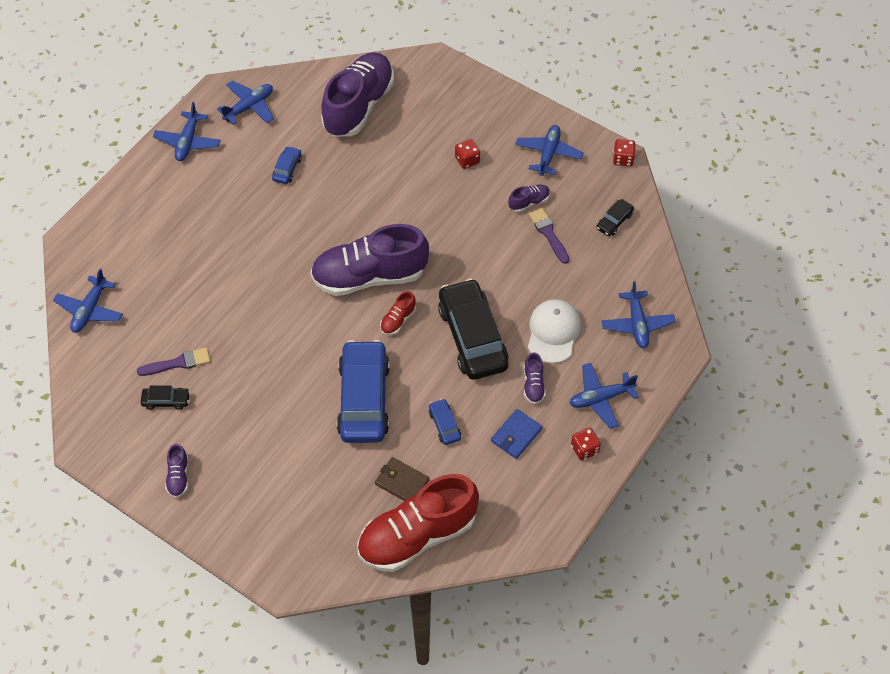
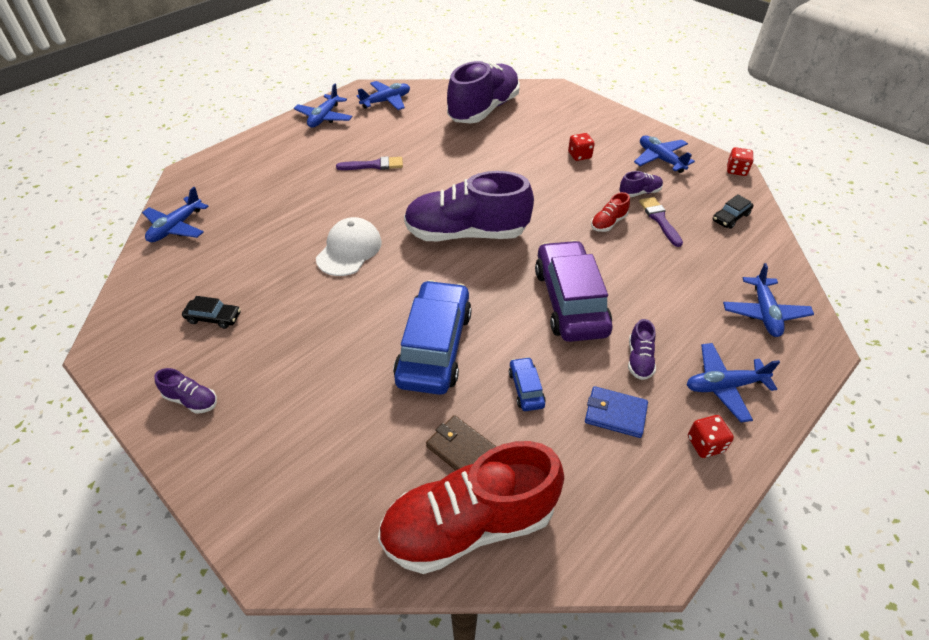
camera: 10 degrees right, 10 degrees down
(178, 363) = (242, 284): purple brush -> purple brush (374, 165)
(178, 477) = (191, 400): purple shoe -> purple shoe turned 75 degrees counterclockwise
(287, 169) = (407, 144): blue car -> none
(398, 320) = (489, 275): red shoe -> red shoe (608, 223)
(472, 337) = (570, 301): black car -> purple car
(516, 435) = (615, 414): blue wallet -> blue wallet turned 60 degrees clockwise
(548, 154) = (660, 159): blue plane -> blue plane turned 60 degrees counterclockwise
(553, 332) = (664, 308): white cap -> white cap (349, 250)

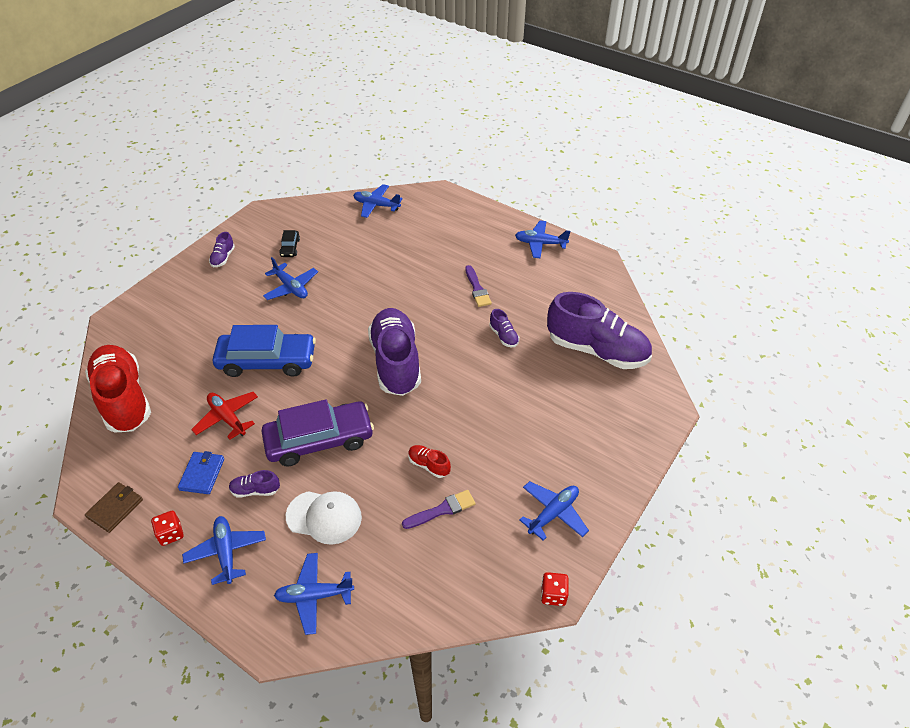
camera: 80 degrees right, 0 degrees up
(349, 250) = (365, 296): white cap -> white cap (324, 517)
(386, 101) = (584, 277): blue plane -> blue plane (291, 287)
(461, 449) = (178, 388): brown wallet -> brown wallet (115, 508)
(526, 388) = (227, 418): blue car -> red plane
(579, 155) = (537, 437): red dice -> none
(639, 192) = (484, 492): purple shoe -> purple shoe (503, 336)
(730, 217) = (459, 579): black car -> none

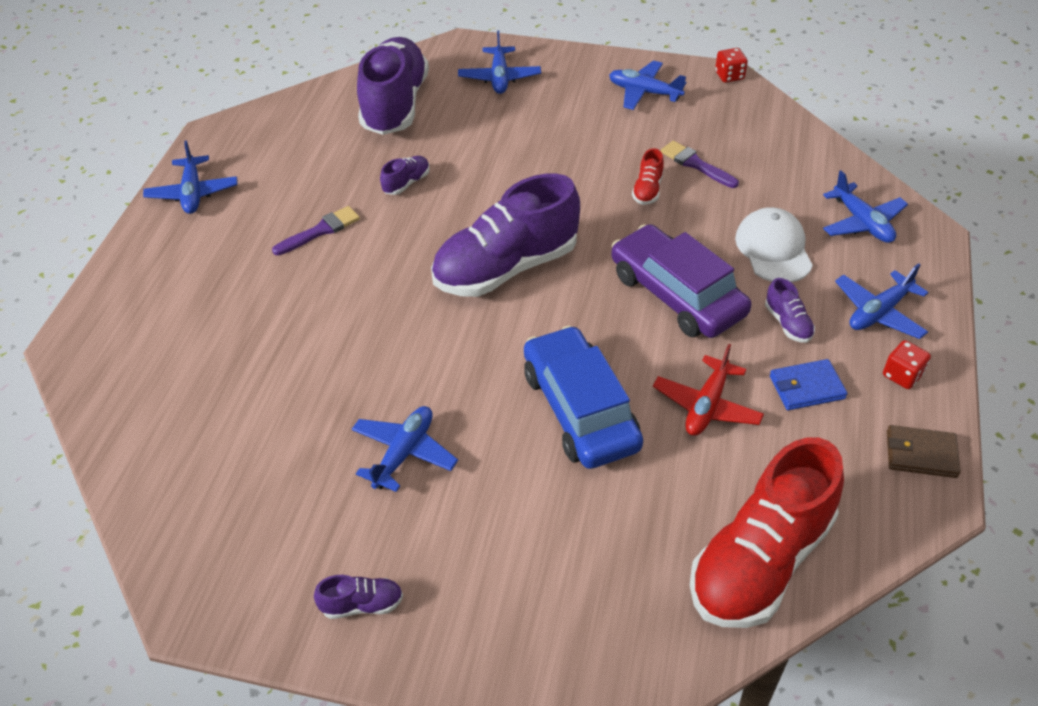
camera: 110 degrees left, 0 degrees up
(290, 248) = (295, 504): black car -> none
(376, 205) = (129, 421): blue plane -> blue plane (499, 78)

